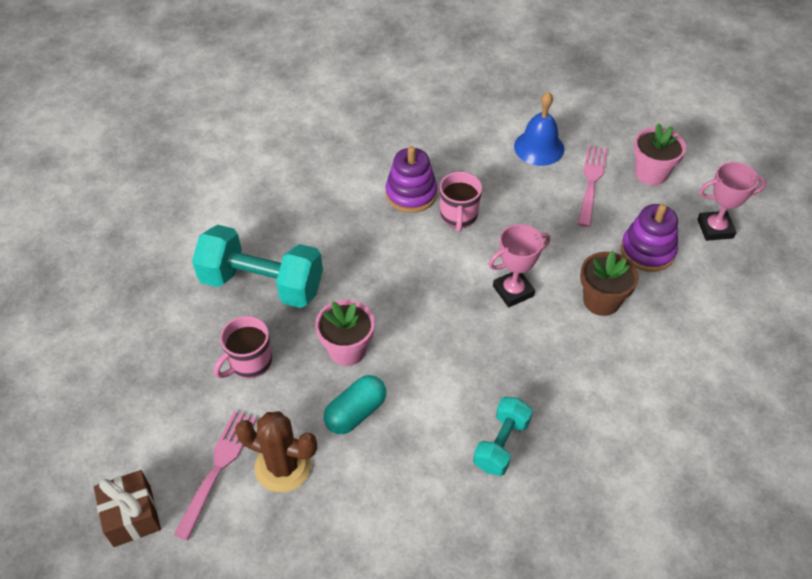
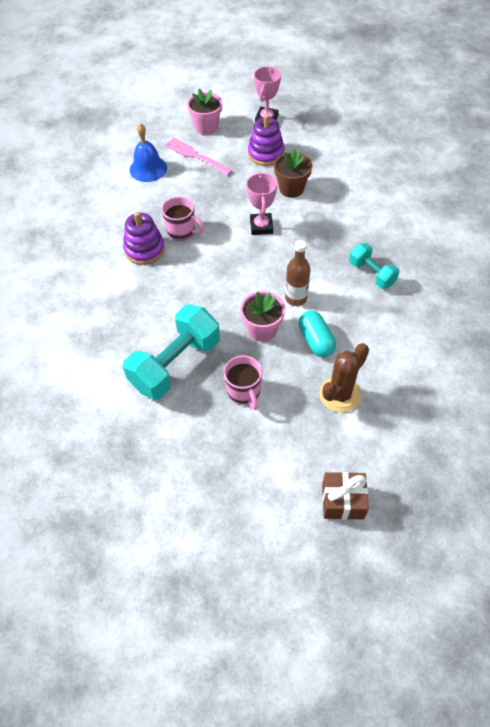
camera: 65 degrees left, 5 degrees up
(218, 469) = (326, 435): pink fork -> none
(413, 368) = (296, 298): none -> brown bottle

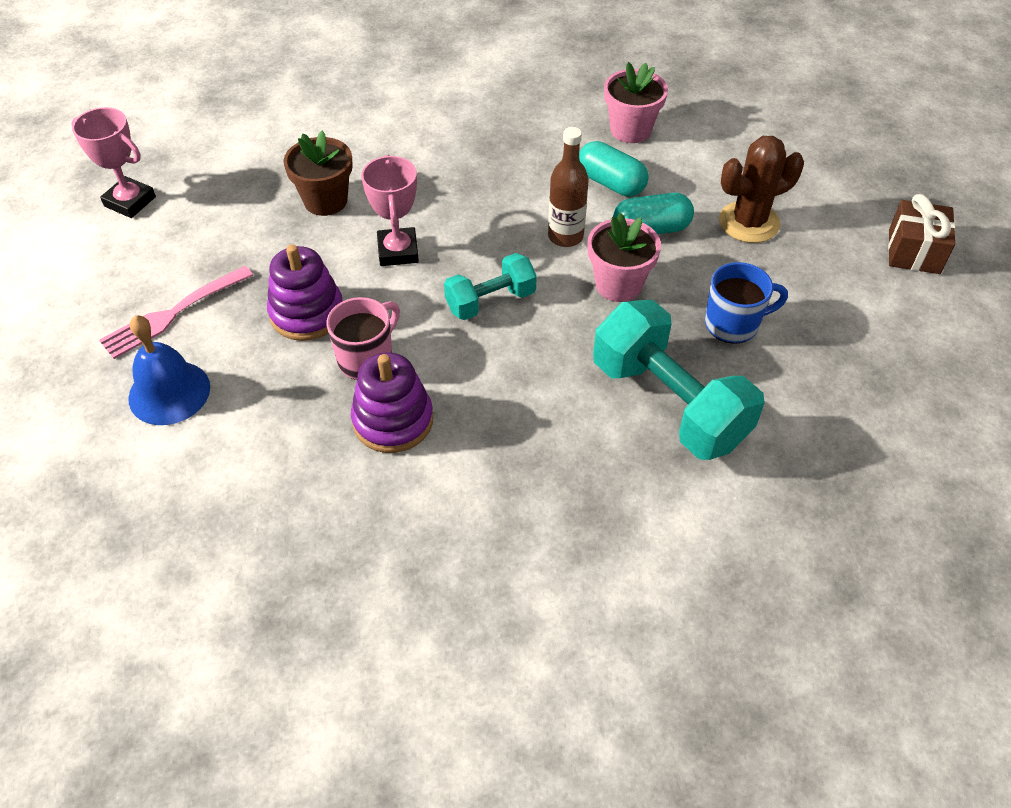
camera: 80 degrees left, 5 degrees down
(206, 127) = (98, 287): pink flower pot -> pink flower pot (630, 130)
(244, 391) = (733, 324): pink mug -> blue mug
(261, 226) = (398, 251): pink trophy -> pink trophy turned 75 degrees clockwise
(266, 154) = (222, 217): purple stacking toy -> purple stacking toy (307, 313)
(340, 394) = (749, 222): brown cactus -> brown cactus turned 75 degrees counterclockwise
(352, 314) = (610, 183): none -> turquoise capsule
(371, 273) = (540, 149): turquoise dumbbell -> turquoise dumbbell (490, 301)

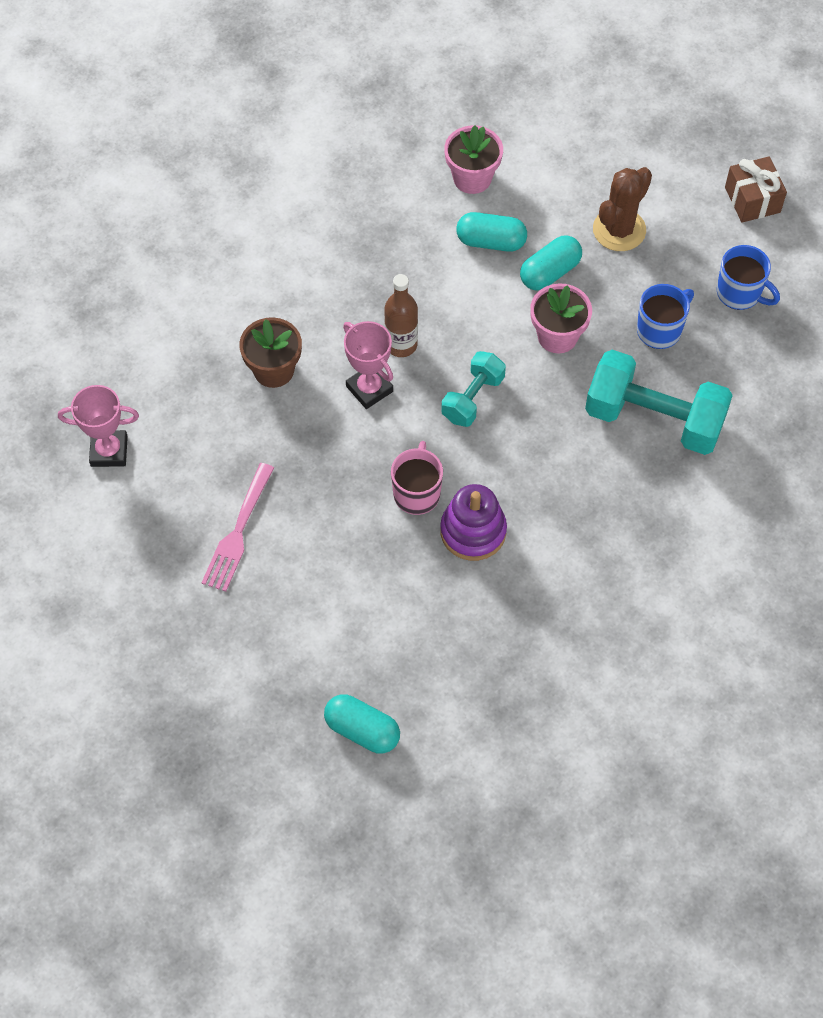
camera: 30 degrees left, 10 degrees up
(114, 559) = (362, 730): none -> turquoise capsule
(169, 392) = (292, 595): blue bell -> none
(307, 313) = (342, 478): purple stacking toy -> none
(565, 236) = (489, 311): brown bottle -> brown bottle (401, 345)
(847, 328) = (740, 293): none -> blue mug

